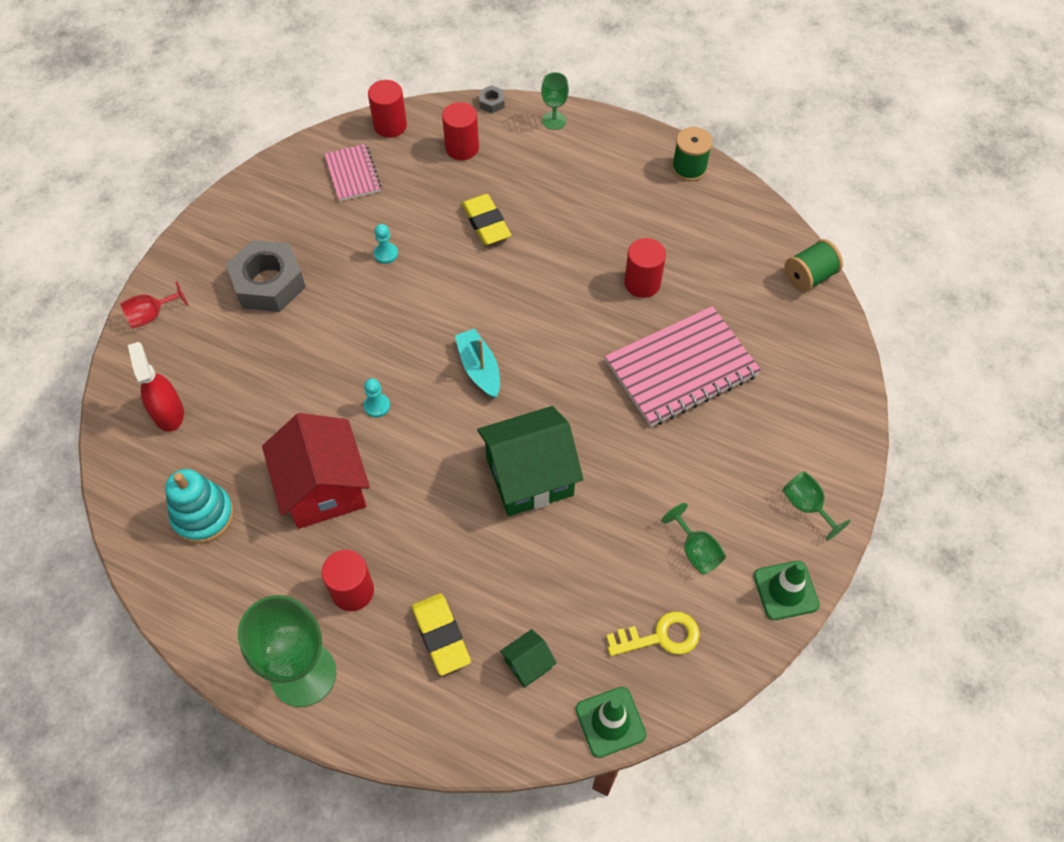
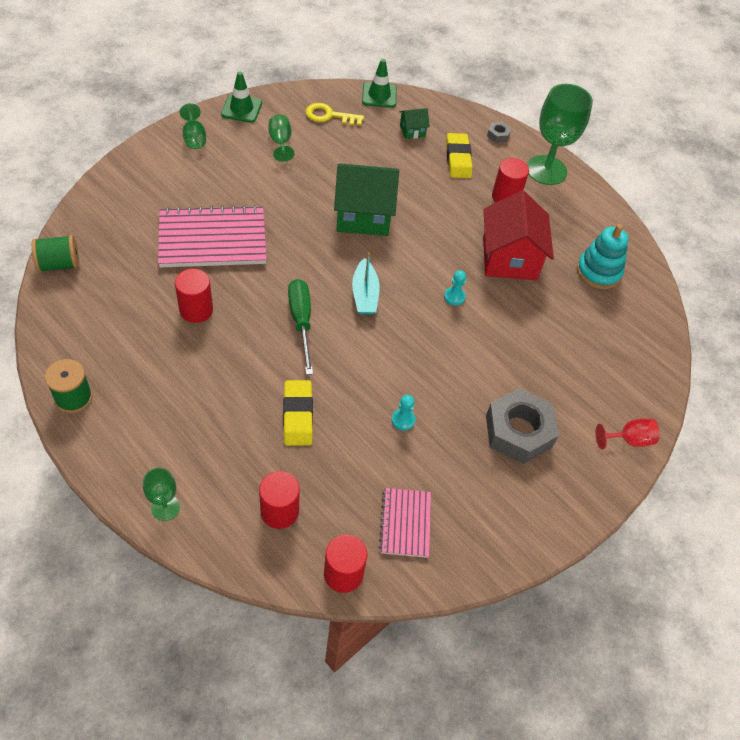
camera: 165 degrees left, 5 degrees down
(168, 412) = (619, 351): red spray bottle -> none
(492, 102) = (217, 560): grey nut -> grey nut (498, 135)
(531, 311) = (301, 322): none -> green screwdriver

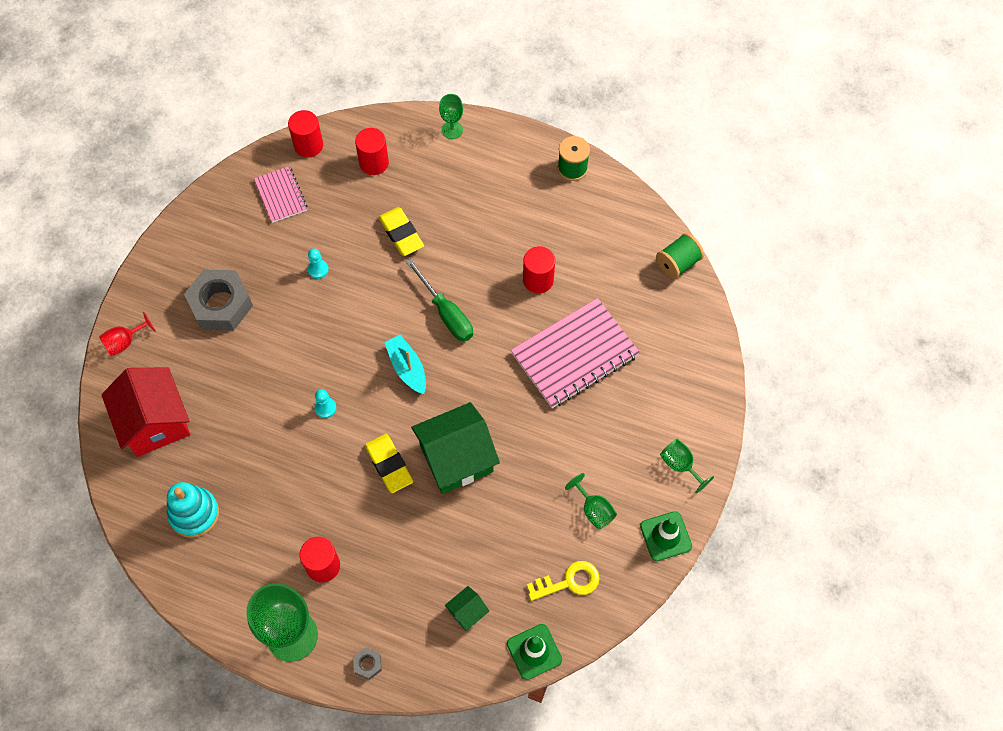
camera: 160 degrees right, 10 degrees up
(458, 159) = (397, 596): yellow eraser -> yellow eraser (389, 465)
(509, 258) = (290, 482): red house -> red house (155, 422)

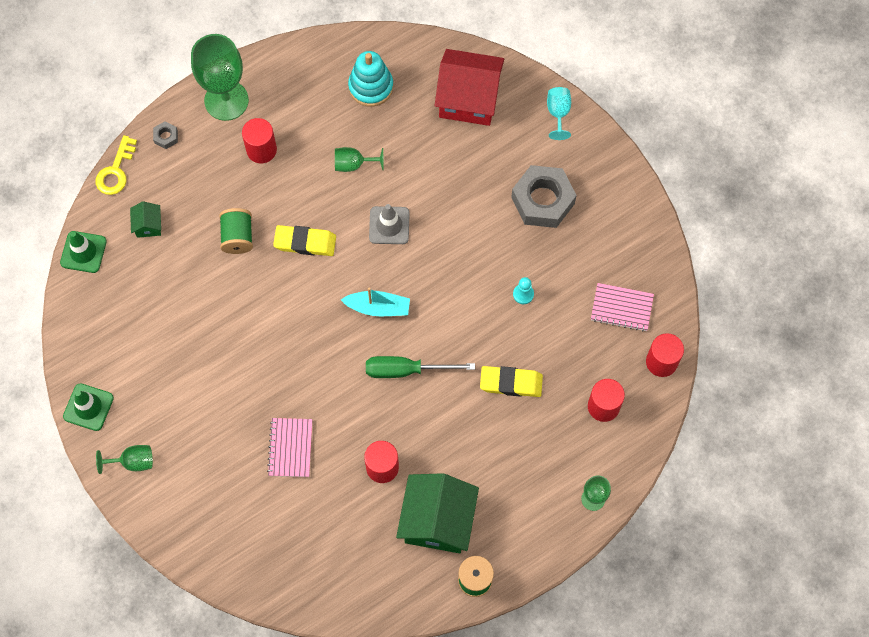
camera: 125 degrees right, 5 degrees up
(125, 342) = (558, 113): red goblet -> turquoise goblet
(325, 408) = (389, 225): turquoise pawn -> grey traffic cone
(456, 458) = (272, 295): green house -> green house (437, 521)
(569, 582) = (112, 311): yellow key -> yellow key (116, 171)
(575, 355) = (290, 448): pink notebook -> pink notebook, size x0.54
(594, 510) = (151, 368): green goblet -> green goblet (353, 164)
(677, 263) = (309, 601): green spool -> green spool (237, 237)

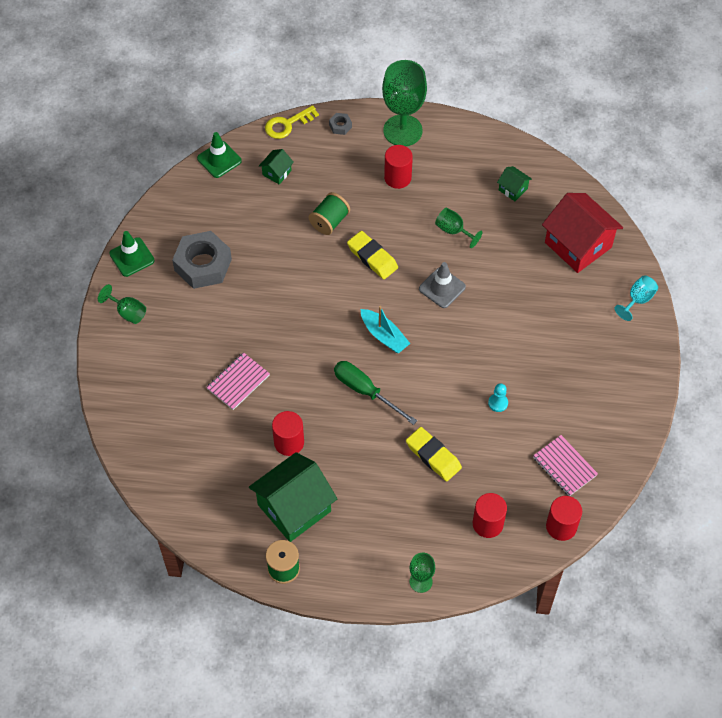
camera: 40 degrees right, 10 degrees down
(371, 87) = (513, 189): turquoise stacking toy -> green house
(542, 201) = (571, 350): grey nut -> grey nut (203, 265)

